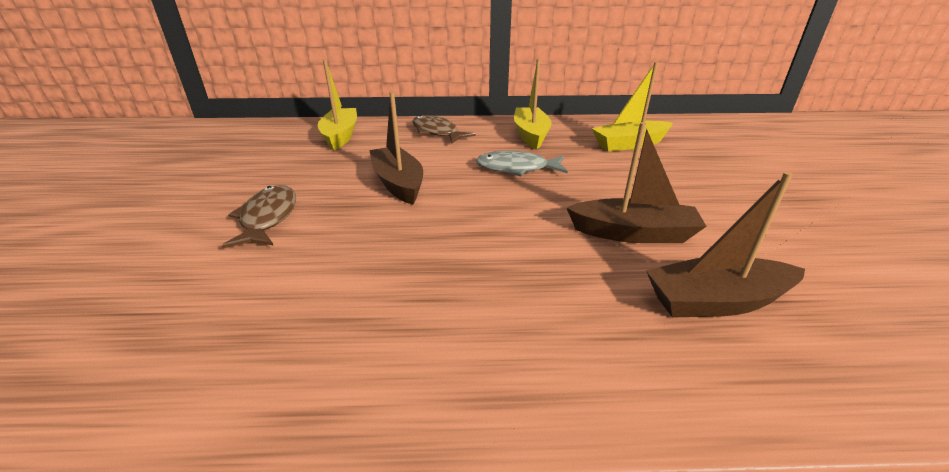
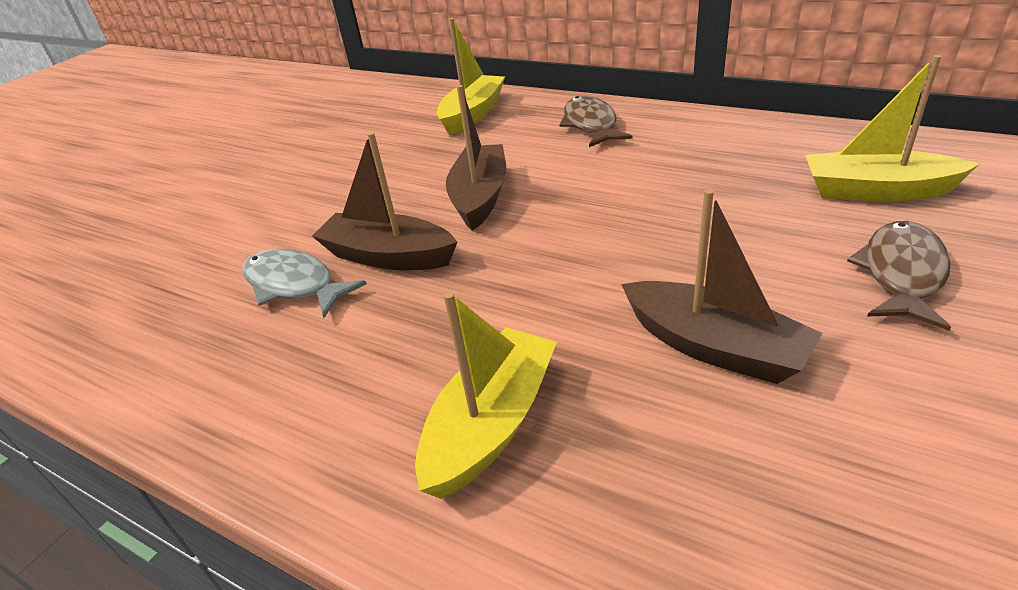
camera: 35 degrees right, 5 degrees up
(268, 218) = (324, 215): brown fish -> brown fish (901, 274)
(516, 168) = (646, 203): grey fish -> grey fish (294, 285)
(531, 135) = (721, 148): yellow boat -> yellow boat (491, 424)
(716, 301) = (728, 486): brown boat -> brown boat (388, 256)

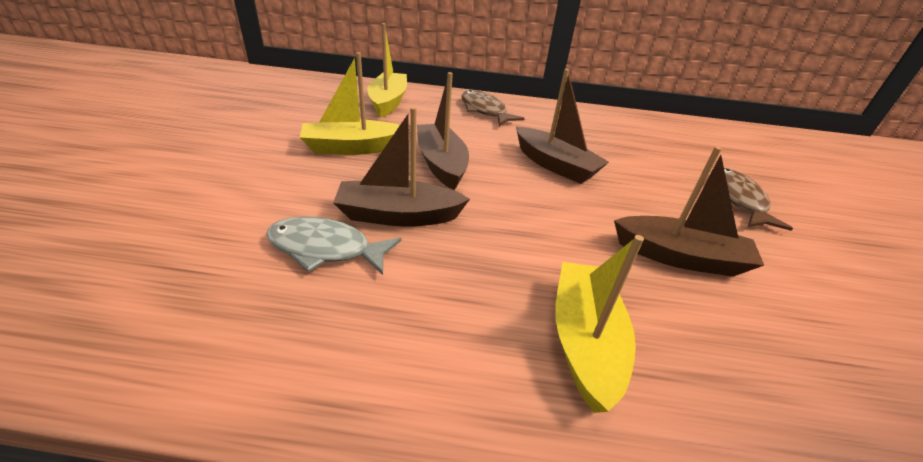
camera: 30 degrees left, 0 degrees up
(631, 204) = (555, 165): none -> brown boat
(876, 191) = (686, 151): yellow boat -> yellow boat (353, 148)

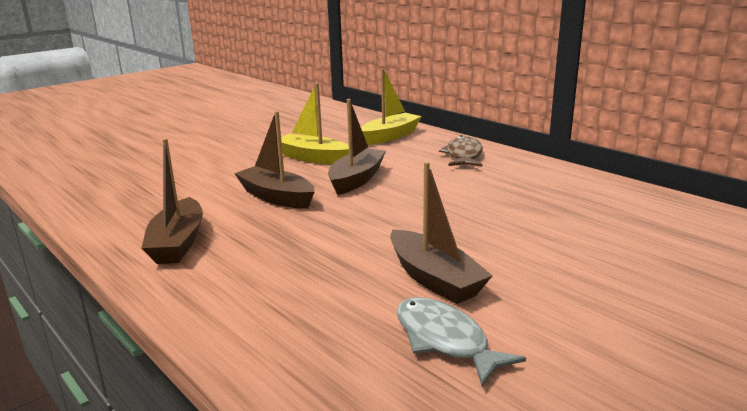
camera: 45 degrees right, 15 degrees down
(325, 248) = (213, 199): grey fish -> grey fish (445, 340)
(555, 165) = (450, 201): brown boat -> brown boat (178, 243)
(584, 341) = (271, 283): yellow boat -> none
(737, 199) = (599, 272): brown fish -> none

